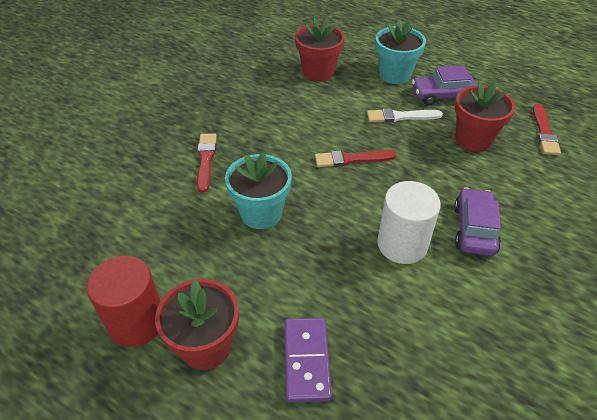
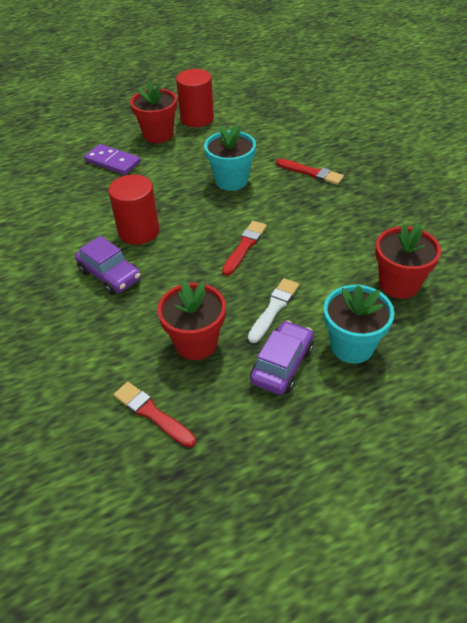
camera: 125 degrees right, 0 degrees up
(402, 244) = (139, 231): white cylinder -> red cylinder

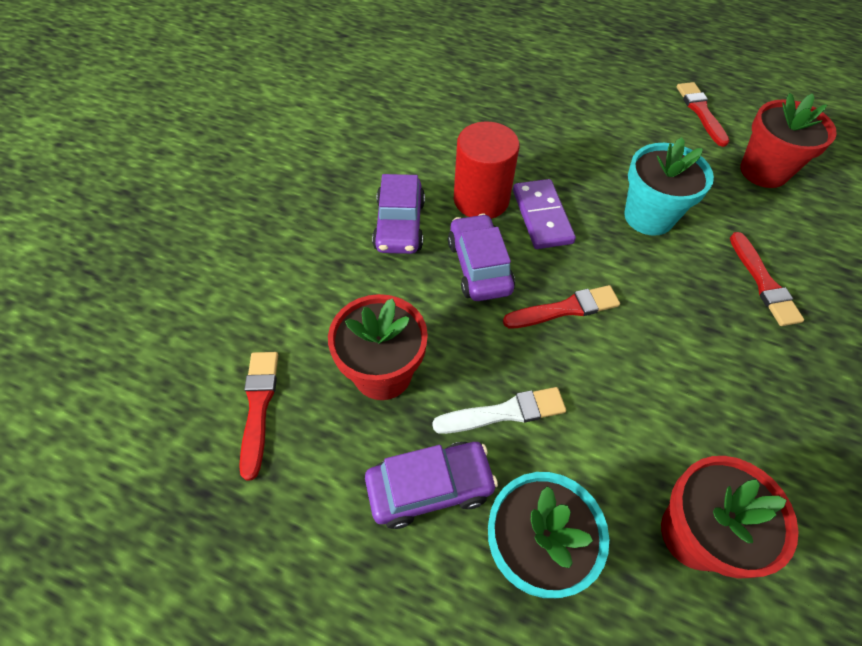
camera: 45 degrees right, 10 degrees up
(112, 162) = (548, 102): purple domino -> purple domino (541, 216)
(158, 135) = (633, 103): red flower pot -> red flower pot (763, 171)
(180, 261) = (479, 266): none -> purple car
(197, 118) = (701, 112): red cylinder -> red brush

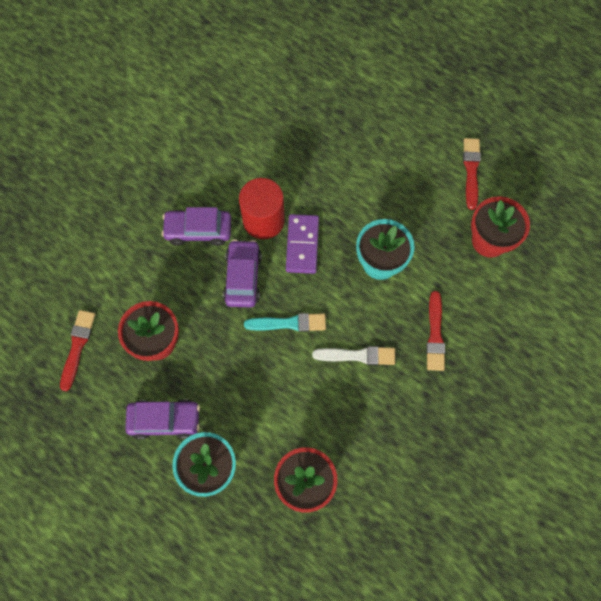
camera: 15 degrees right, 15 degrees up
(399, 225) = (198, 230): purple car -> purple car turned 75 degrees clockwise
(504, 412) = (222, 385): white brush -> white brush (357, 355)
(564, 309) = (288, 323): red brush -> turquoise brush

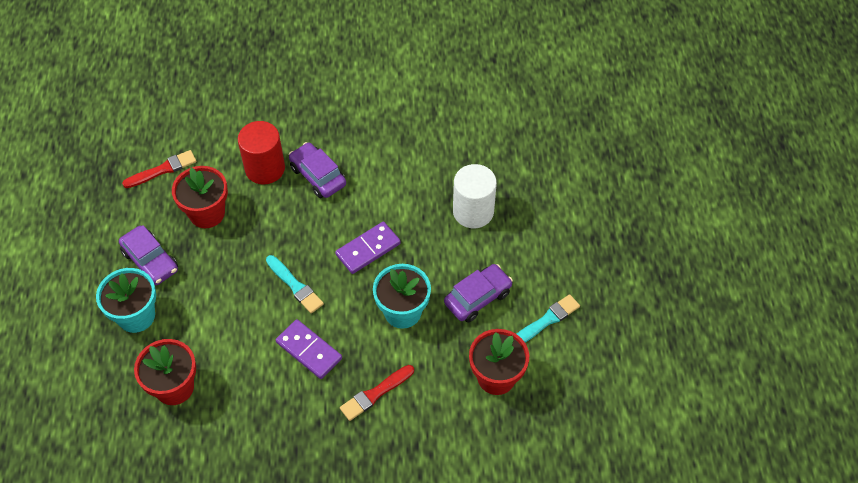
camera: 50 degrees right, 15 degrees down
(243, 277) = (306, 230): purple car -> purple car (478, 298)
(263, 220) = (365, 210): red cylinder -> red cylinder (265, 168)
(334, 145) = (473, 211): none -> white cylinder
(357, 355) = (309, 350): white brush -> purple domino
(471, 171) = (546, 320): red brush -> turquoise brush

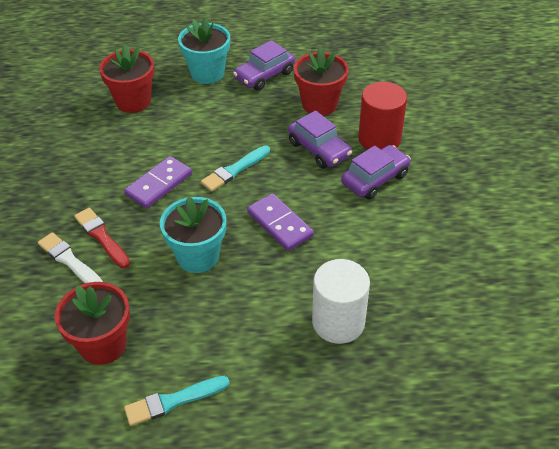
camera: 90 degrees right, 10 degrees down
(162, 170) = (368, 72): red brush -> none
(404, 417) = (70, 261): none -> white brush
(478, 298) = (211, 327): purple car -> purple car (319, 149)
(546, 320) = (174, 401): turquoise brush -> turquoise brush turned 105 degrees clockwise

